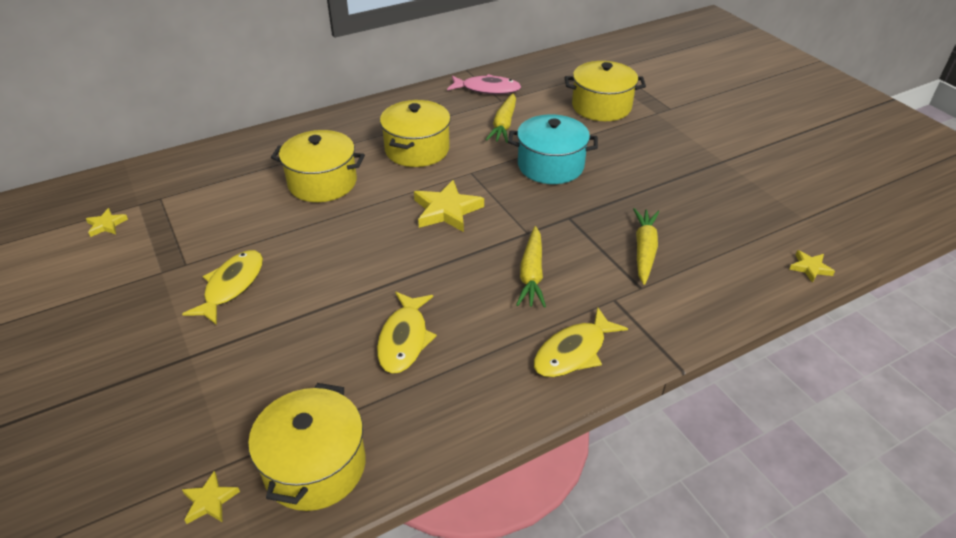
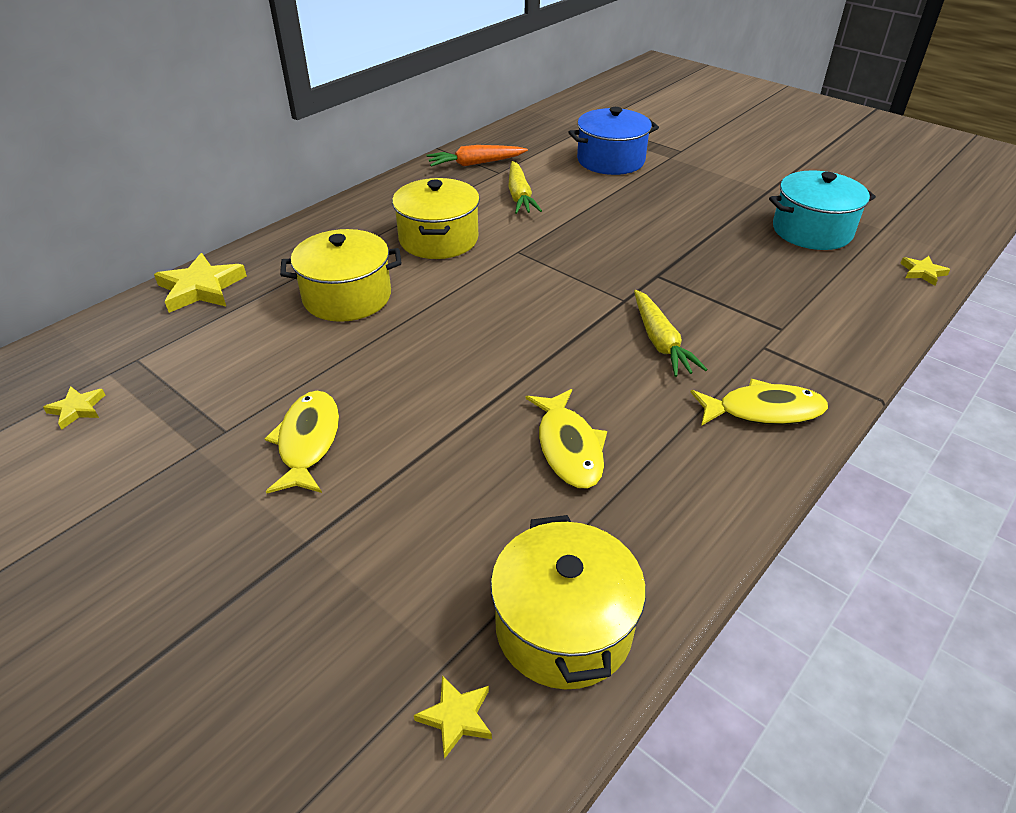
camera: 20 degrees left, 0 degrees up
(447, 210) = (518, 296): yellow star -> yellow star (201, 288)
(487, 89) = (475, 164): pink fish -> orange carrot
(550, 165) = (600, 227): turquoise pot -> turquoise pot (812, 231)
(574, 352) = (763, 411): yellow fish -> yellow fish turned 120 degrees counterclockwise
(601, 106) = (610, 160): yellow pot -> blue pot
(644, 250) = (757, 291): yellow carrot -> none

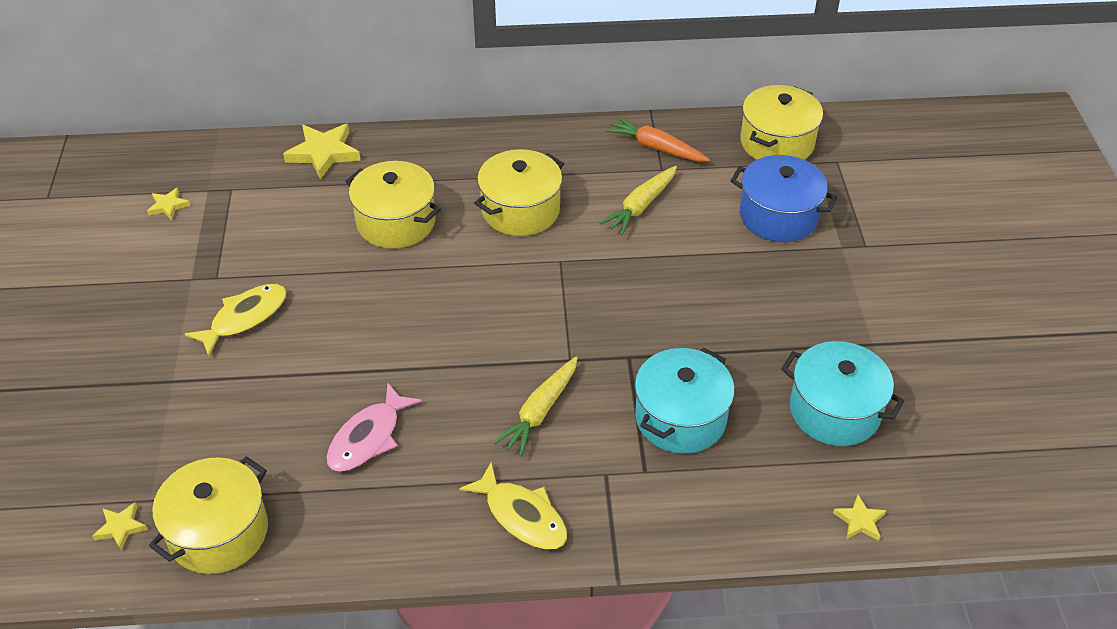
camera: 45 degrees right, 5 degrees up
(546, 129) = (777, 143): none -> yellow pot
(568, 447) = (368, 437): yellow fish -> pink fish
(746, 287) = (680, 418): none -> turquoise pot

